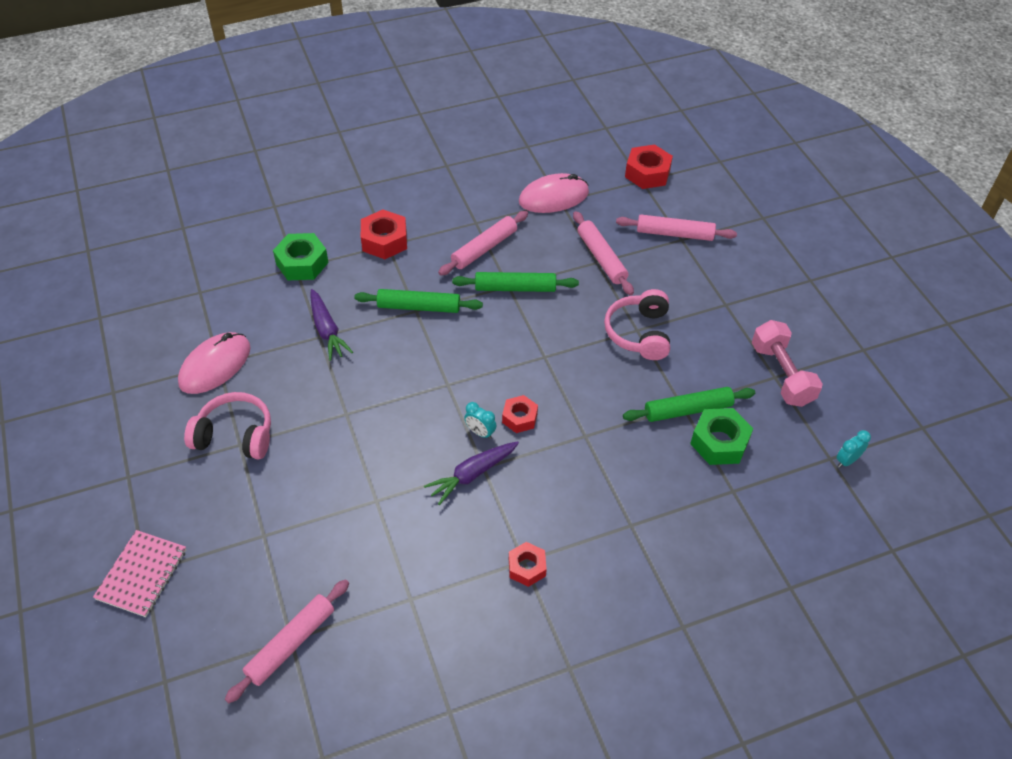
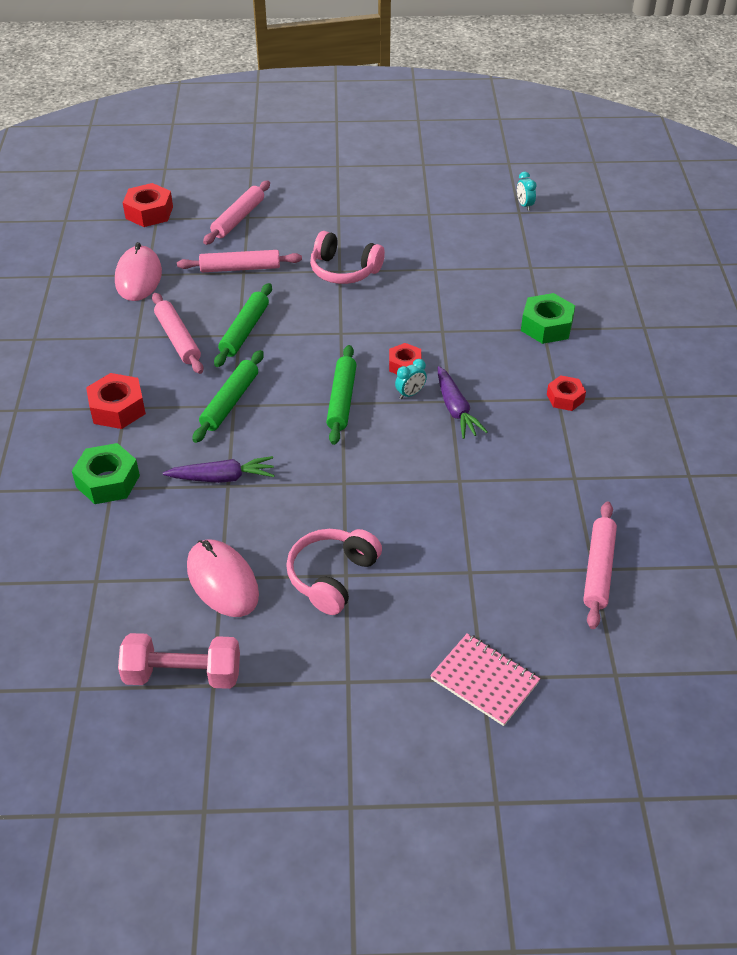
camera: 70 degrees left, 5 degrees down
(291, 643) = (598, 569): pink rolling pin -> pink rolling pin turned 45 degrees clockwise
(687, 410) = (441, 267): green rolling pin -> green rolling pin (342, 400)
(719, 442) = (481, 260): green nut -> green nut (546, 326)
(781, 374) = (428, 210): pink dumbbell -> pink dumbbell (183, 674)

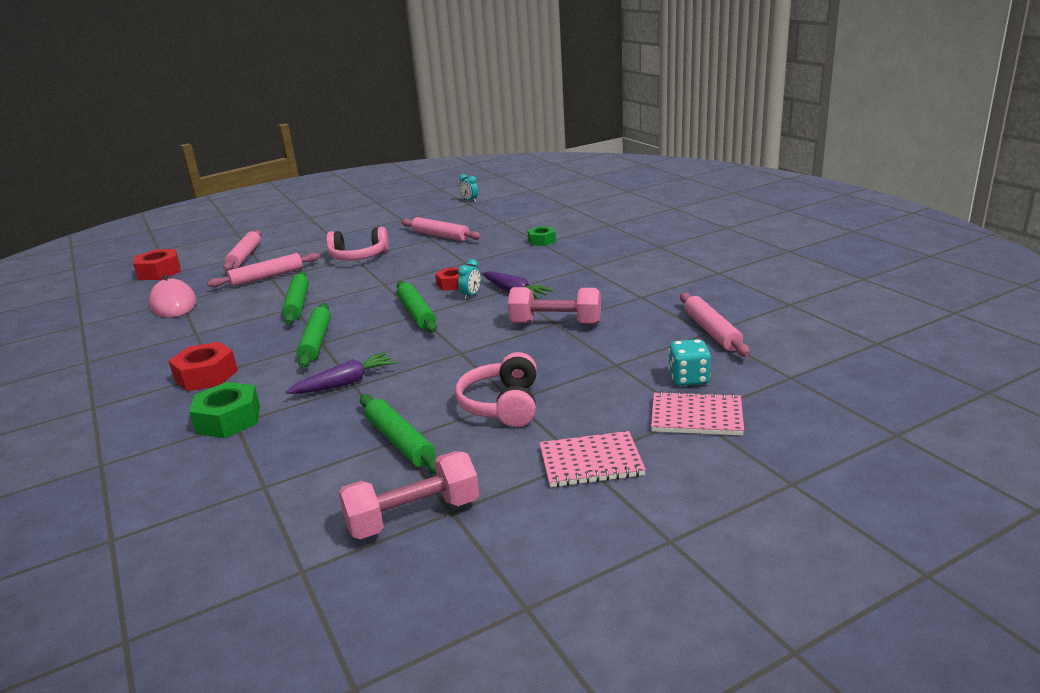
camera: 25 degrees left, 20 degrees down
(178, 339) = (237, 324): pink rolling pin -> pink rolling pin (440, 236)
(222, 581) = (400, 442): pink mouse -> green rolling pin
(354, 688) = (591, 462): none -> pink notebook
(459, 481) = (555, 323): none -> pink dumbbell
(519, 627) = (688, 379): none -> turquoise dice
(546, 326) = (541, 241): green nut -> green nut, size x0.64
(565, 398) = (591, 265): red nut -> none

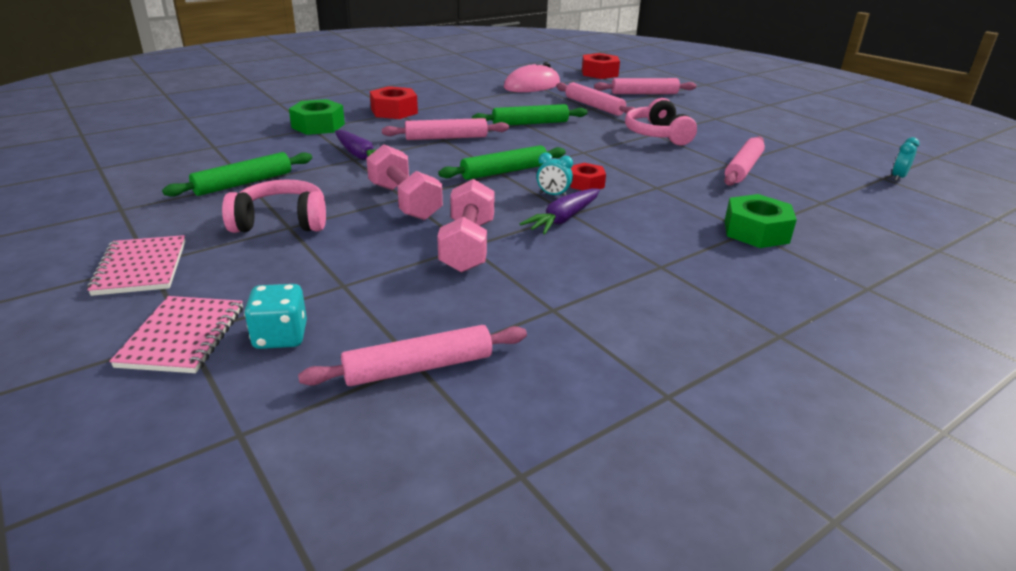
camera: 80 degrees right, 5 degrees up
(316, 342) = (446, 138): green rolling pin -> pink rolling pin
(413, 516) = (128, 196): pink dumbbell -> pink dumbbell (404, 201)
(541, 241) = (756, 231): green nut -> green nut, size x1.56

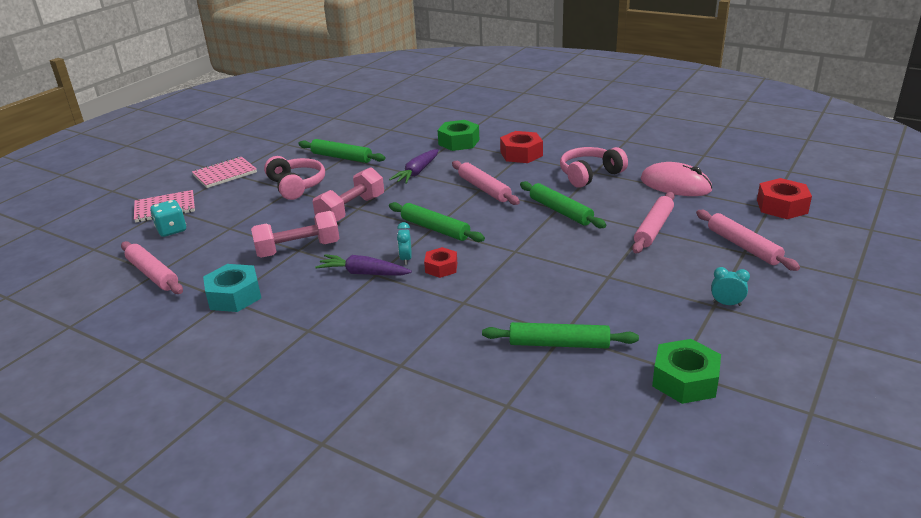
camera: 70 degrees right, 0 degrees up
(548, 303) = (234, 296): none -> turquoise nut
(657, 135) = (606, 279): pink headphones -> pink headphones (589, 175)
(743, 168) = (559, 344): pink rolling pin -> green rolling pin
(756, 231) = (402, 369): green nut -> green nut (685, 380)
(898, 177) = (645, 466): turquoise clock -> turquoise clock (726, 304)

